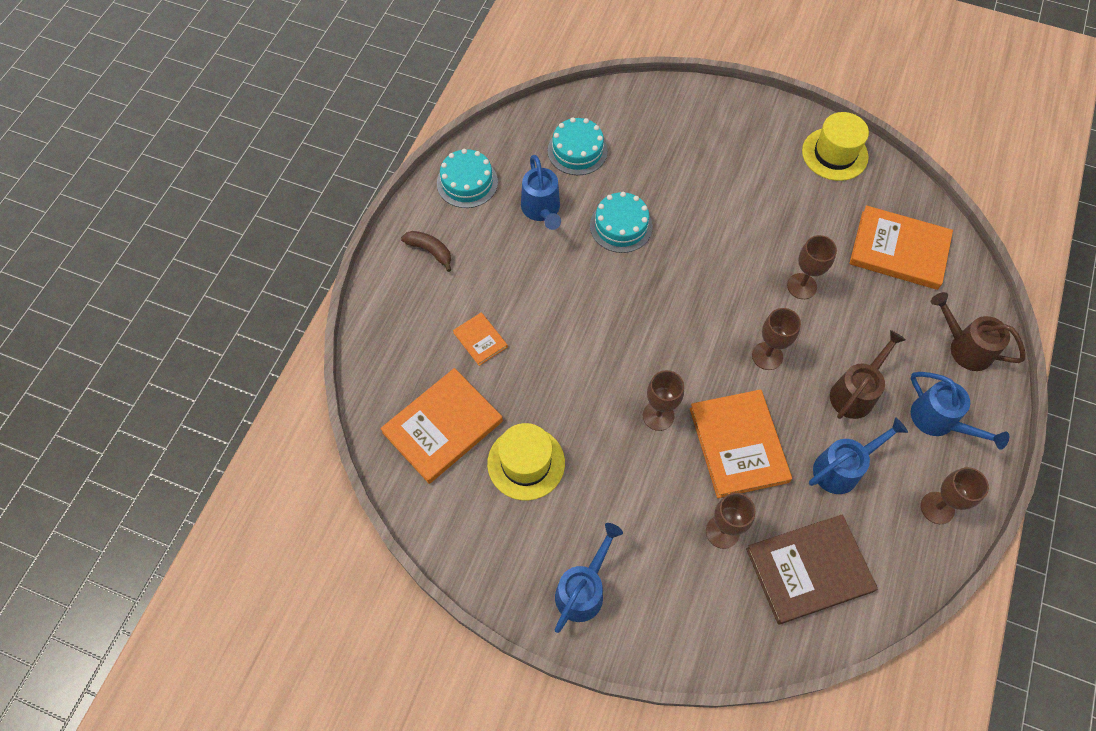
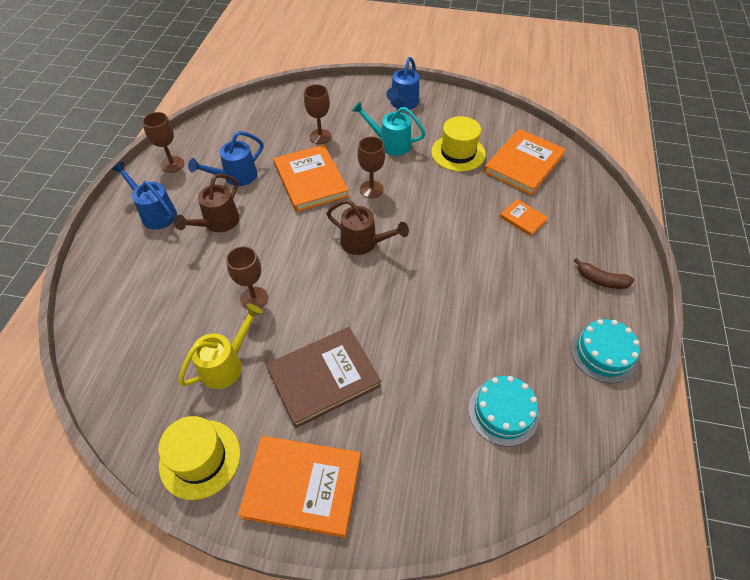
camera: 170 degrees right, 10 degrees down
(542, 210) = (516, 335): blue watering can -> none
(619, 498) = (390, 143): none -> turquoise watering can
(621, 226) = (433, 331): turquoise cake -> none
(767, 356) = (288, 238): brown goblet -> none
(809, 570) = (265, 127): brown book -> brown book (323, 378)
(822, 224) = (226, 364): none -> yellow watering can
(899, 250) = (151, 348): orange book -> orange book (302, 486)
(964, 347) = (115, 268): brown watering can -> brown watering can (364, 243)

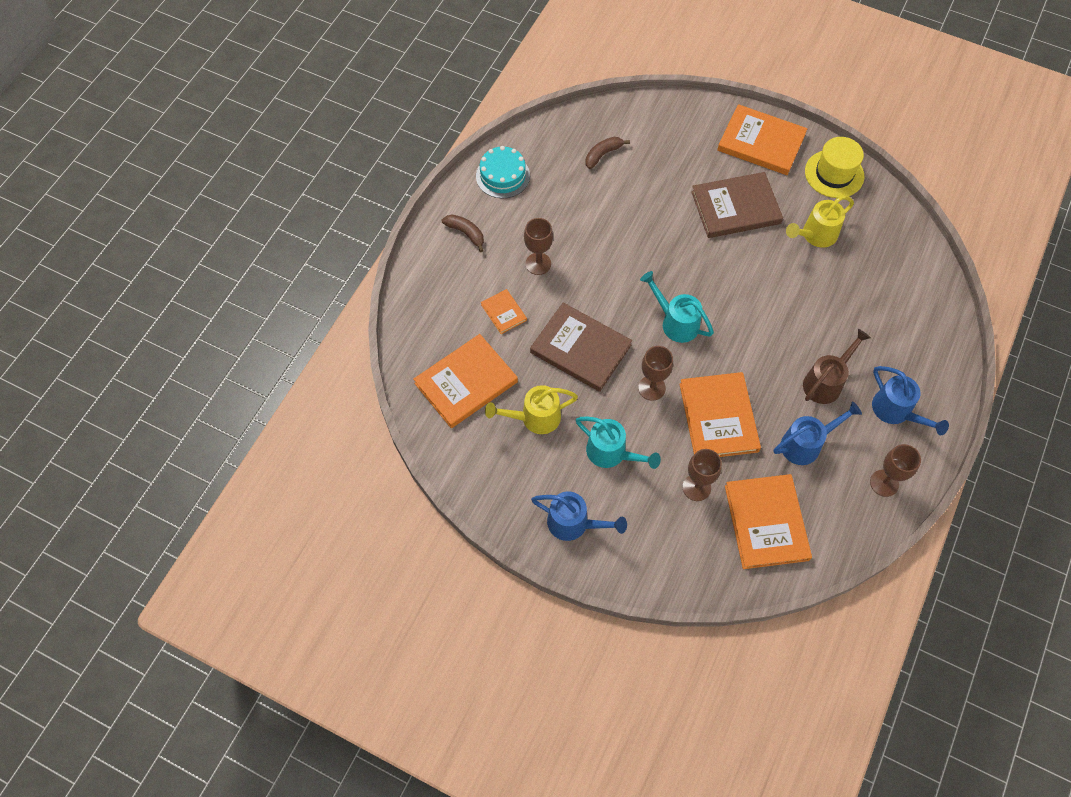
camera: 165 degrees left, 10 degrees up
(254, 298) = (790, 288): brown goblet -> brown goblet (538, 263)
(265, 127) = (766, 522): none -> orange book
(364, 243) = (675, 322): brown watering can -> turquoise watering can
(402, 104) = (574, 524): blue watering can -> blue watering can turned 75 degrees clockwise
(442, 205) = (580, 349): none -> brown book
(458, 153) = (534, 418): yellow hat -> yellow watering can
(503, 412) = (603, 154): turquoise cake -> brown banana

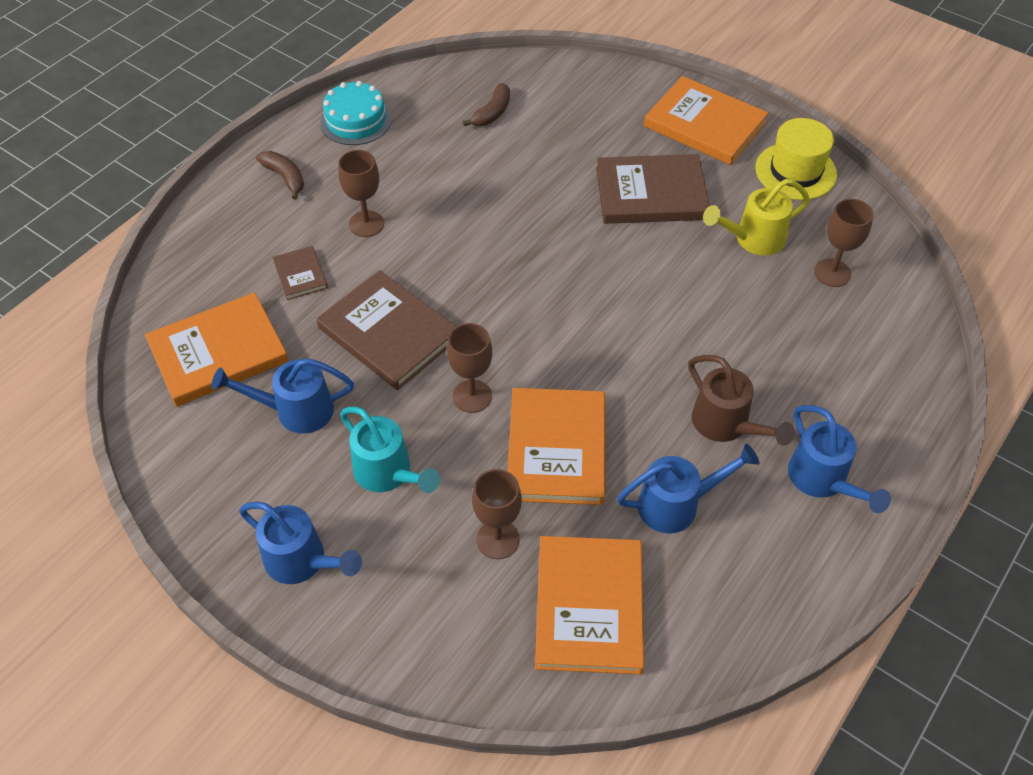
camera: 10 degrees right, 10 degrees down
(503, 312) = (300, 275): orange book -> brown book
(534, 418) = (295, 411): yellow watering can -> blue watering can
(603, 154) = (492, 113): brown banana -> brown banana turned 150 degrees clockwise
(675, 322) = (530, 318): turquoise watering can -> none
(826, 382) = (726, 425): brown watering can -> brown watering can turned 90 degrees clockwise
(884, 483) = (784, 578): brown goblet -> brown goblet (832, 273)

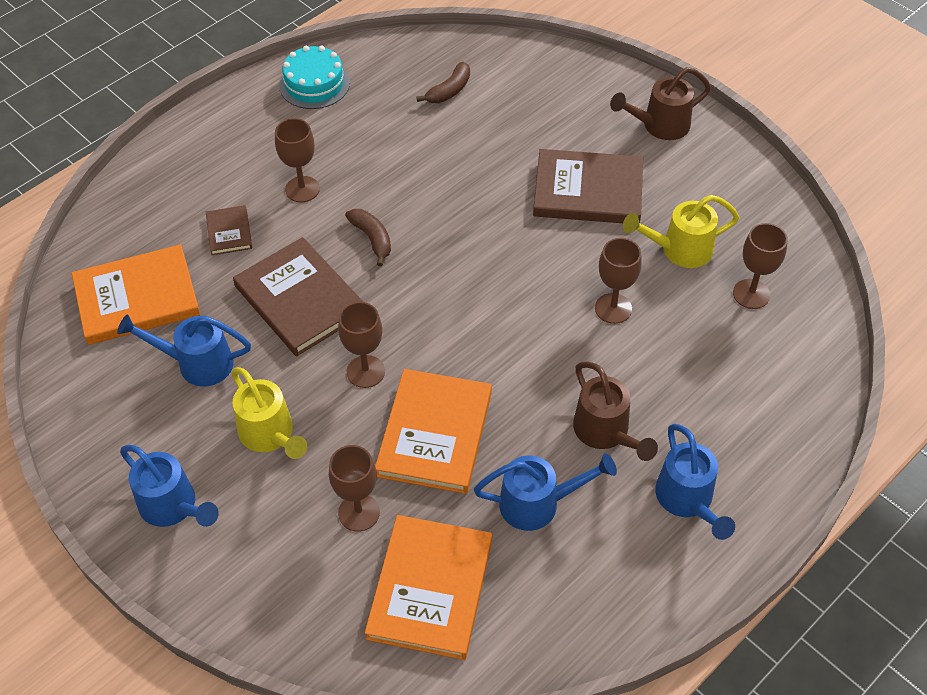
camera: 10 degrees right, 0 degrees up
(285, 177) = (235, 134): brown banana -> brown banana (372, 239)
(388, 473) = (270, 435): turquoise watering can -> yellow watering can
(703, 303) = (613, 308): none -> brown goblet
(705, 124) = (659, 126): orange book -> brown watering can
(795, 171) = (740, 185): yellow hat -> none

